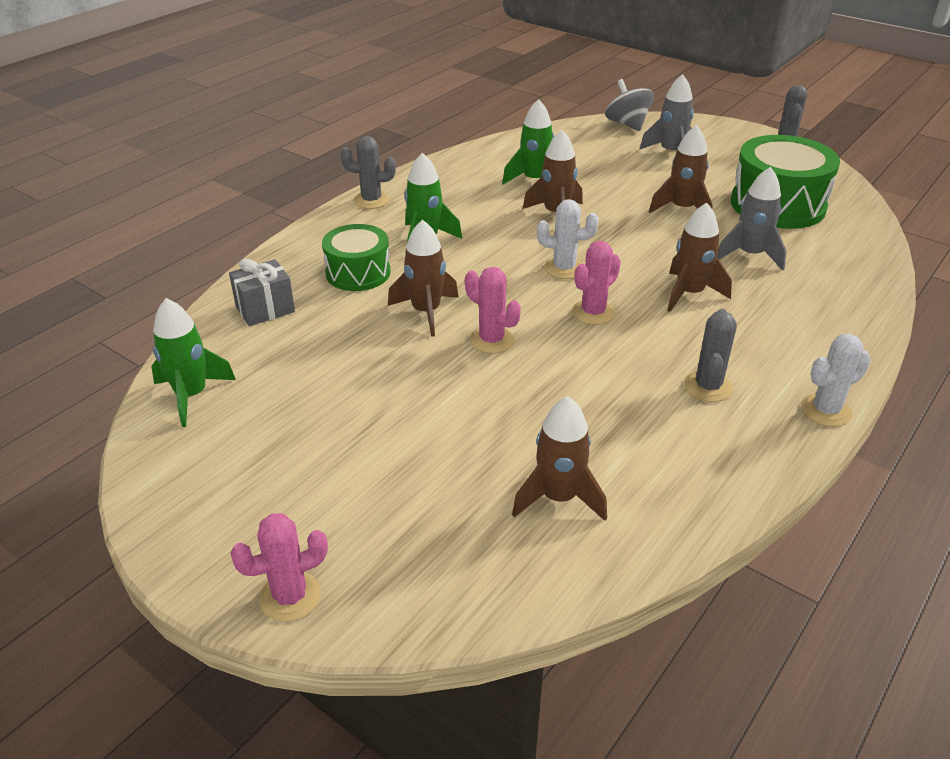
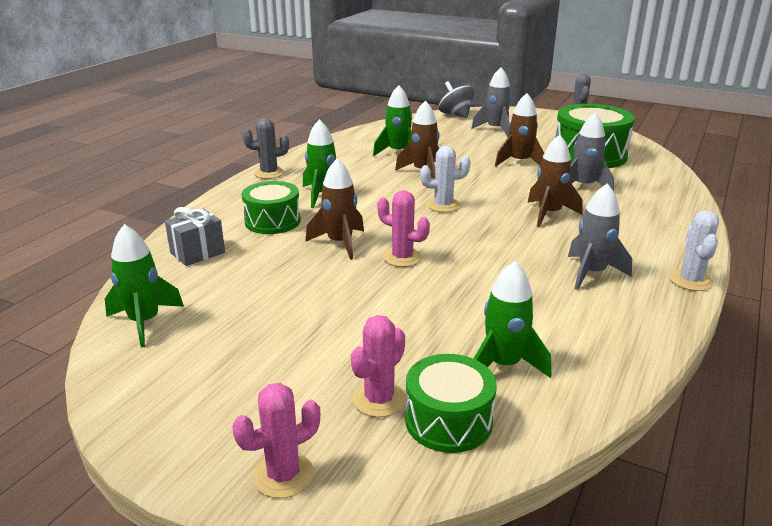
camera: 10 degrees left, 10 degrees down
(475, 558) = (448, 421): none -> green drum
(558, 498) = (503, 365): brown rocket -> green rocket
(593, 312) = (478, 232): pink cactus -> pink cactus (379, 400)
(708, 387) = (591, 273): grey cactus -> grey rocket
(826, 410) = (690, 280): white cactus -> white cactus turned 45 degrees counterclockwise

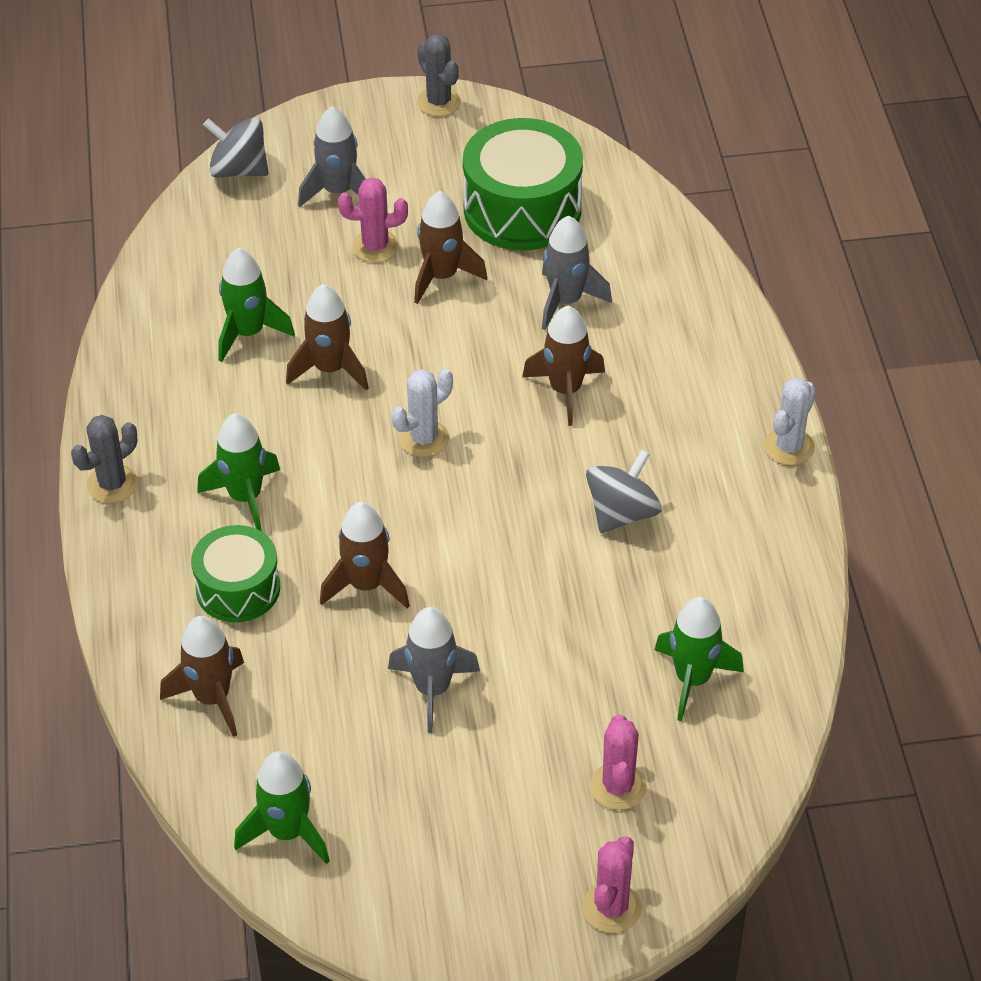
camera: 35 degrees left, 20 degrees up
(197, 253) = (212, 698): grey gift -> brown rocket
(402, 258) = (463, 572): pink cactus -> pink cactus (375, 246)
(448, 421) = (695, 774): green drum -> none
(534, 269) = (622, 513): none -> grey spinning top
(591, 273) = (685, 488): grey rocket -> grey rocket (432, 689)
(690, 280) = (789, 447): white cactus -> white cactus turned 60 degrees clockwise

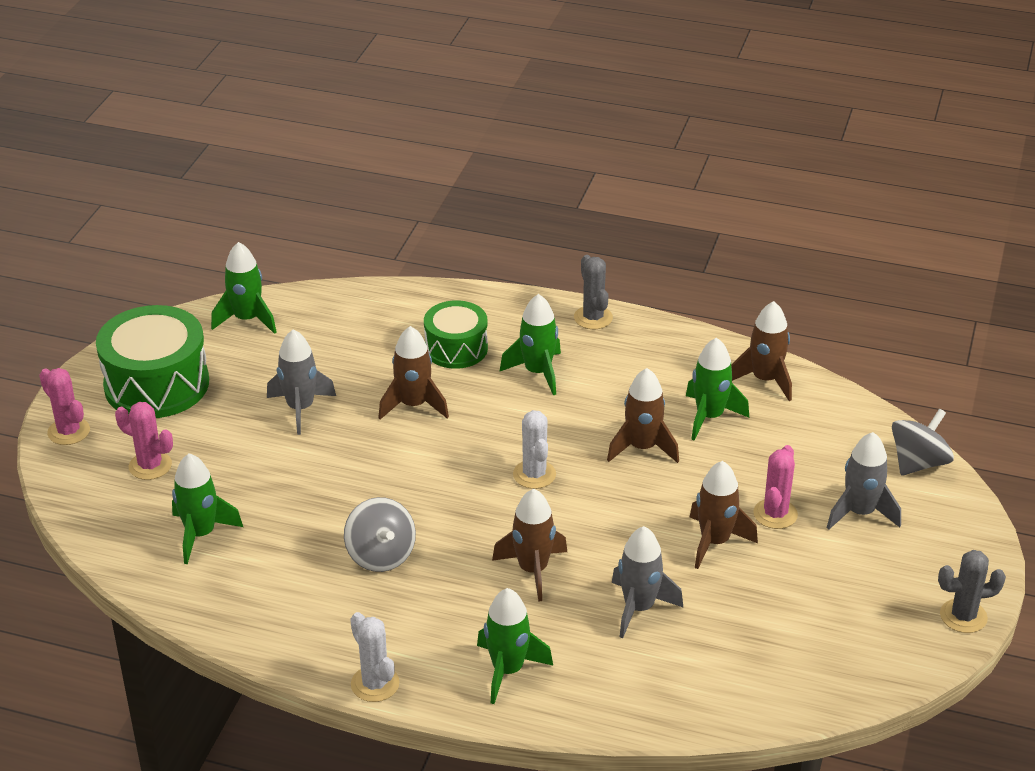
camera: 115 degrees right, 10 degrees down
(212, 698) = (373, 316): brown rocket -> brown rocket (765, 380)
(522, 209) = (777, 622): green drum -> green drum (157, 384)
(705, 362) = (508, 670): none -> green rocket

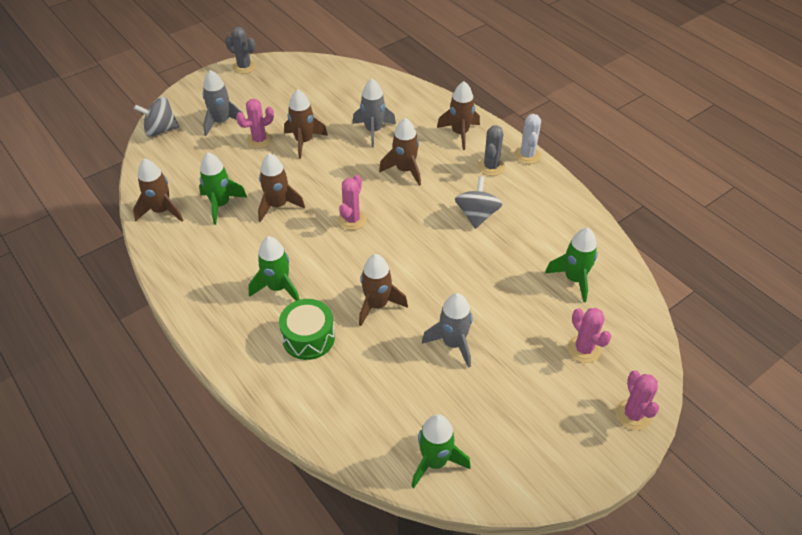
camera: 145 degrees left, 10 degrees up
(157, 384) = (545, 427): green drum -> none
(508, 670) = (459, 133): green rocket -> brown rocket
(534, 474) = (352, 220): white cactus -> pink cactus
(593, 318) = (196, 312): grey cactus -> grey cactus (491, 167)

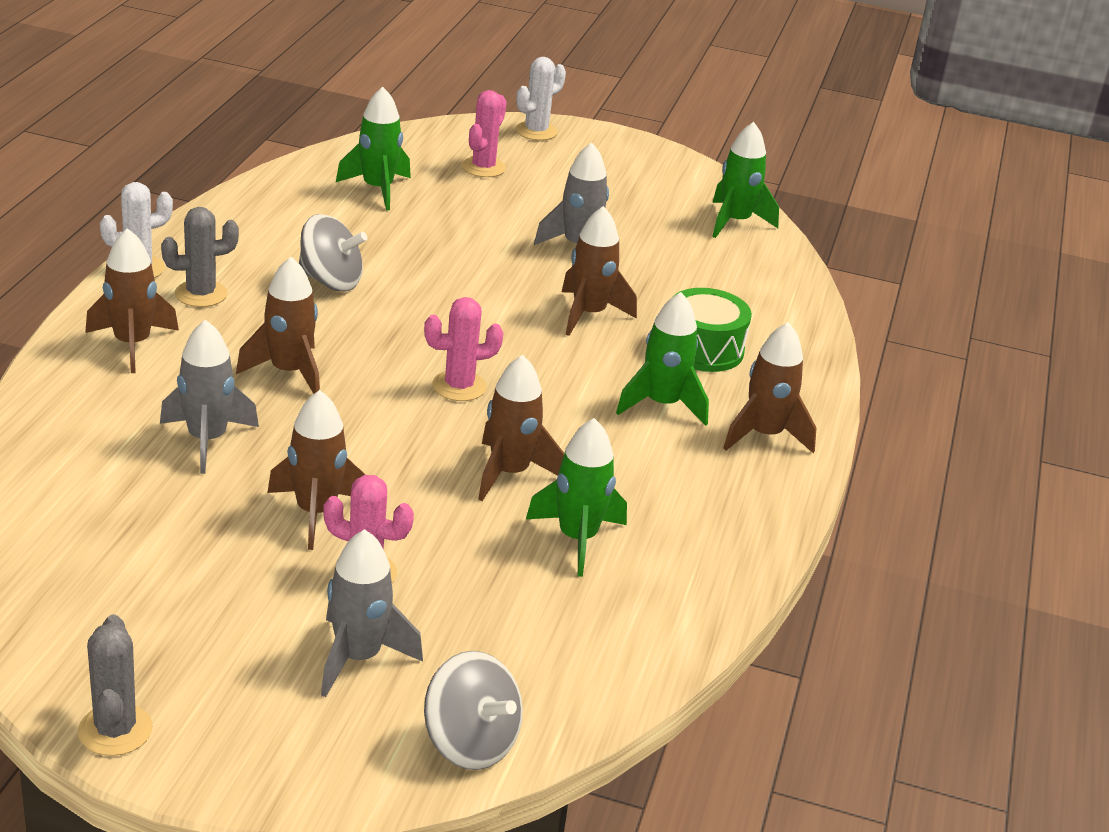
camera: 130 degrees left, 15 degrees down
(161, 211) = (668, 603): brown rocket -> brown rocket (764, 435)
(477, 215) = (330, 281): grey spinning top -> grey spinning top turned 135 degrees counterclockwise
(633, 414) = (536, 131): pink cactus -> white cactus

